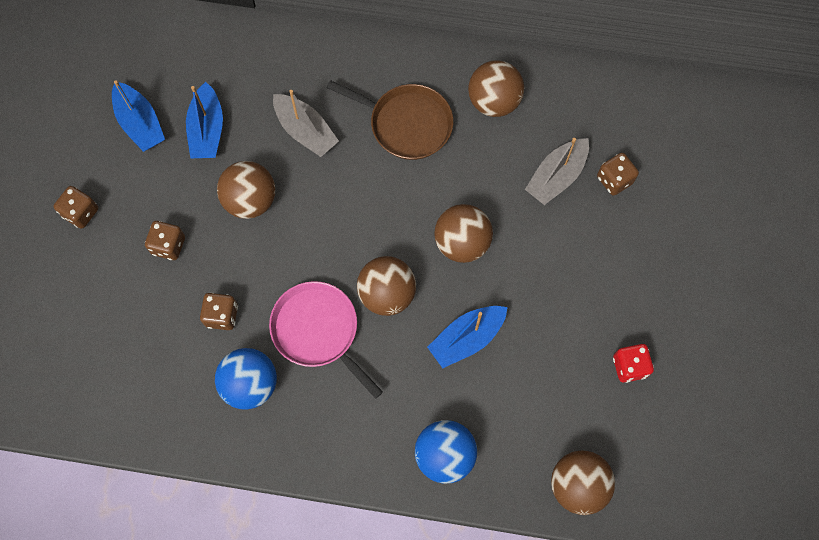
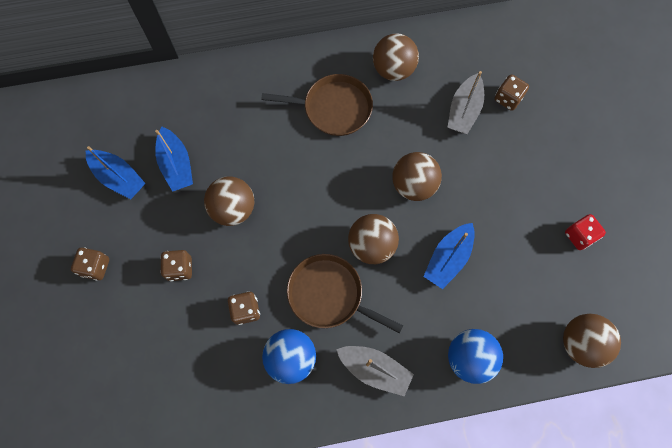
camera: 20 degrees left, 0 degrees up
(305, 131) = (256, 140): grey boat -> grey boat (374, 369)
(318, 331) = (329, 294): pink pan -> brown pan

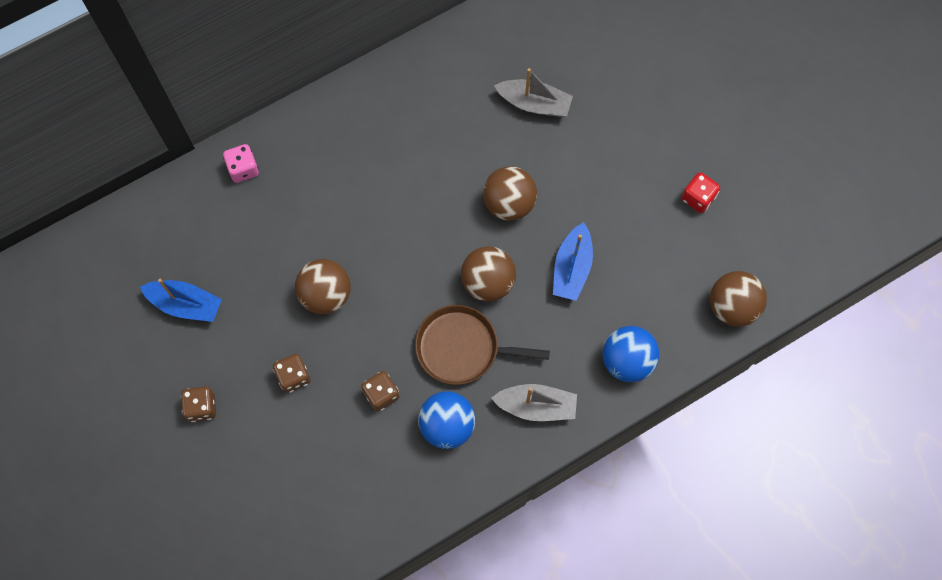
camera: 20 degrees left, 0 degrees up
(176, 165) = (243, 268): blue boat -> none
(209, 86) = (243, 169): none -> pink dice
(334, 108) = (392, 148): brown pan -> none
(393, 69) = (442, 82): brown ball -> none
(464, 110) = (534, 103): grey boat -> grey boat turned 75 degrees counterclockwise
(508, 98) = (576, 74): brown dice -> none

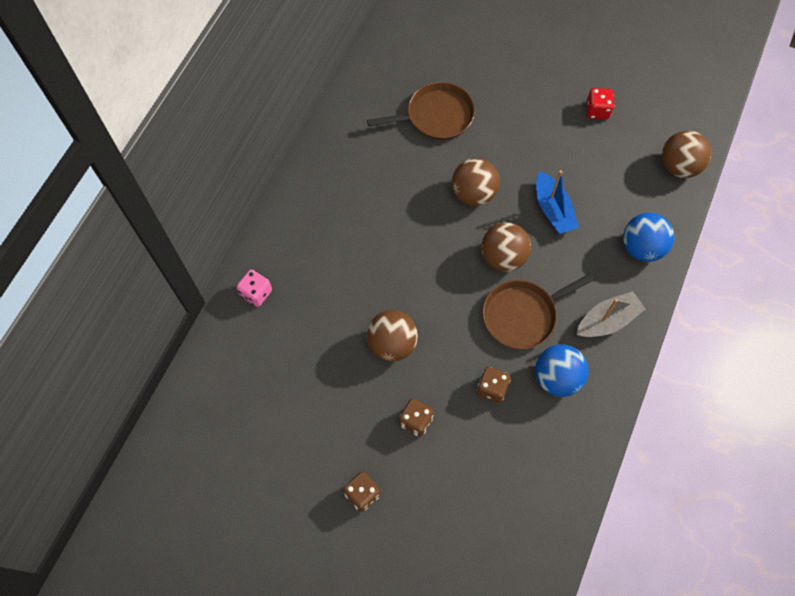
camera: 35 degrees left, 5 degrees down
(185, 304) = (288, 424): blue boat -> none
(534, 103) = (436, 116): grey boat -> brown pan

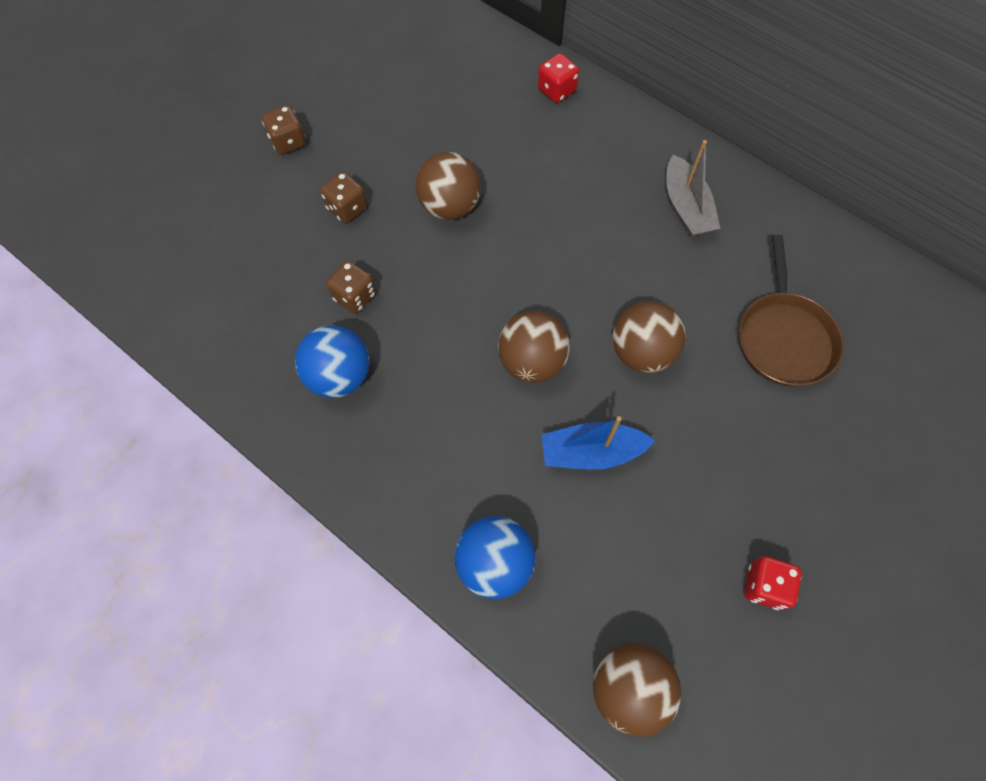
camera: 105 degrees right, 0 degrees up
(256, 293) = (556, 90): pink dice -> red dice
(522, 315) = (439, 360): brown pan -> none
(607, 320) = (395, 468): grey boat -> grey boat (686, 207)

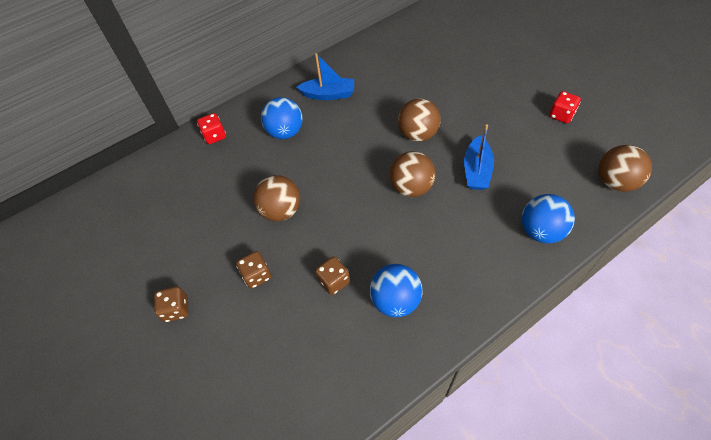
camera: 70 degrees left, 10 degrees down
(589, 172) = (285, 132): none -> blue ball
(686, 207) = (328, 94): grey boat -> blue boat
(784, 338) = (424, 75): brown pan -> none

